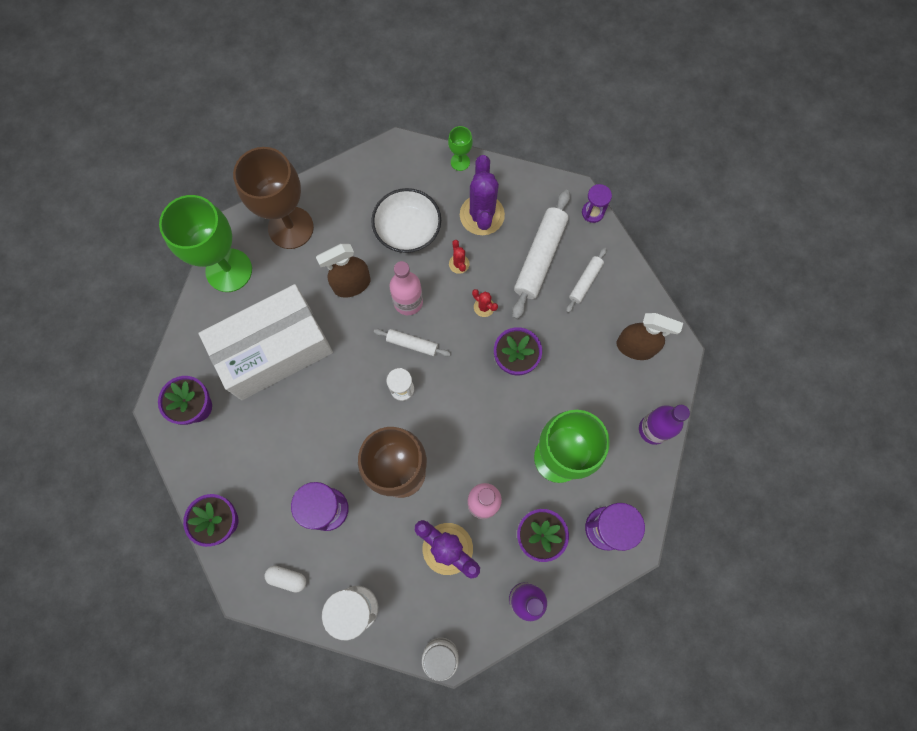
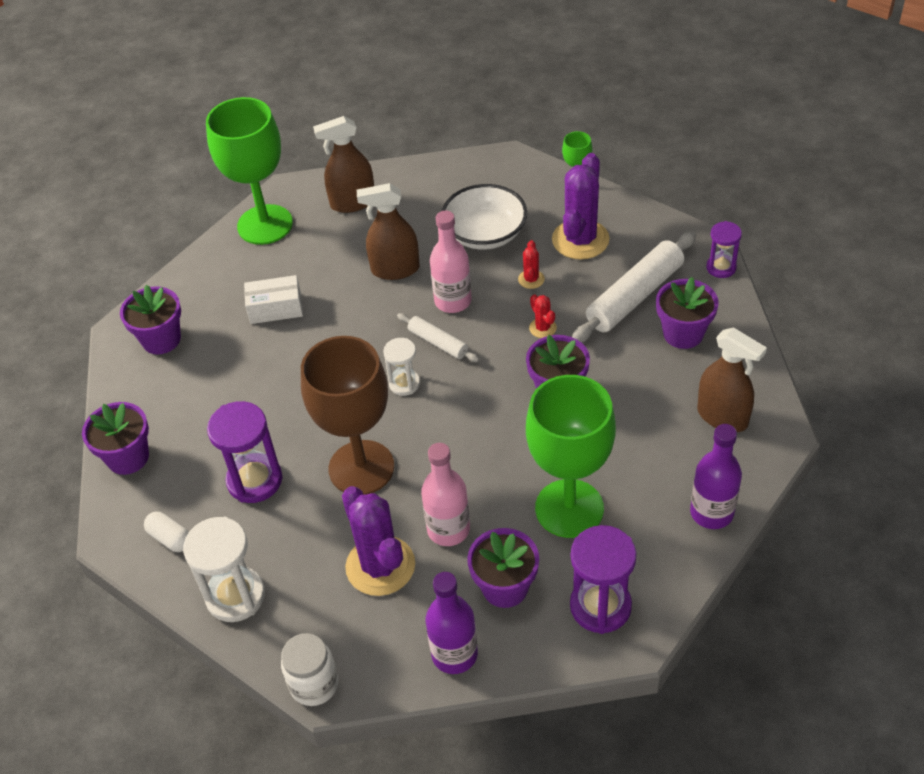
camera: 25 degrees right, 25 degrees down
(274, 350) = (275, 308): white box -> white box, size x0.42
(291, 228) = (352, 202): brown goblet -> brown spray bottle
(585, 282) = (683, 333): white rolling pin -> purple flower pot

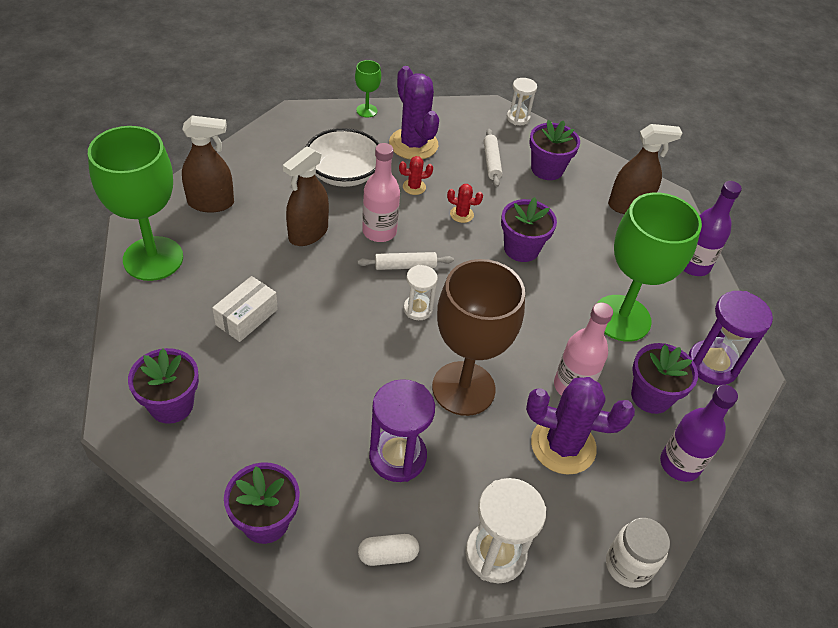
camera: 55 degrees left, 0 degrees up
(352, 202) = (211, 203): brown spray bottle -> brown spray bottle turned 120 degrees counterclockwise
(531, 279) = (414, 187): red cactus -> red cactus turned 60 degrees counterclockwise
(634, 296) = (491, 162): white rolling pin -> white rolling pin, size x0.53
(721, 267) = (518, 118): purple hourglass -> white hourglass

